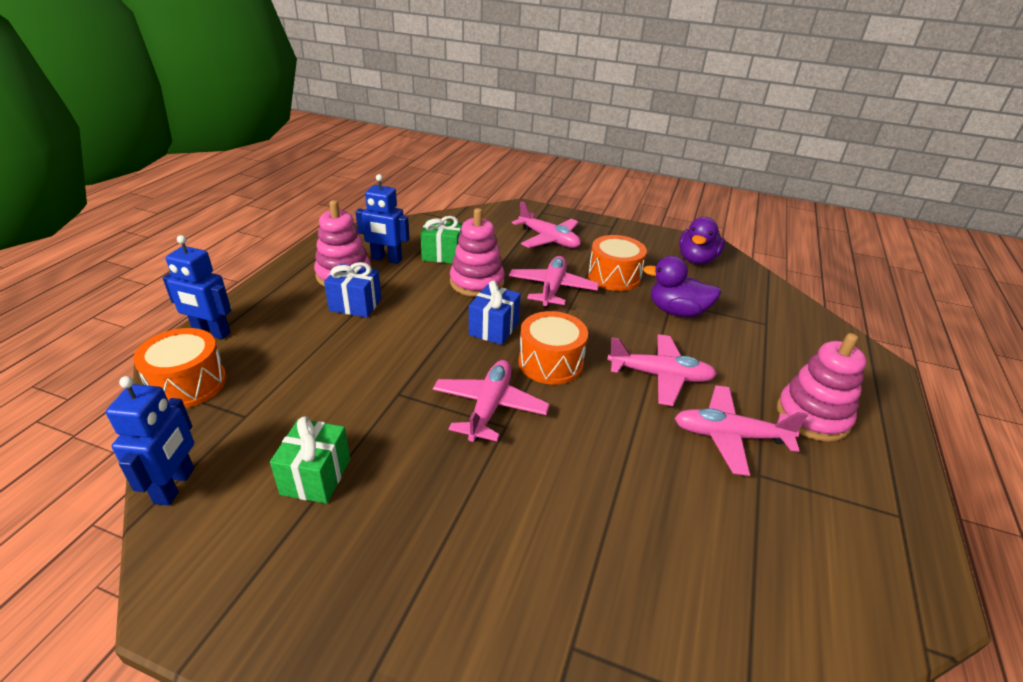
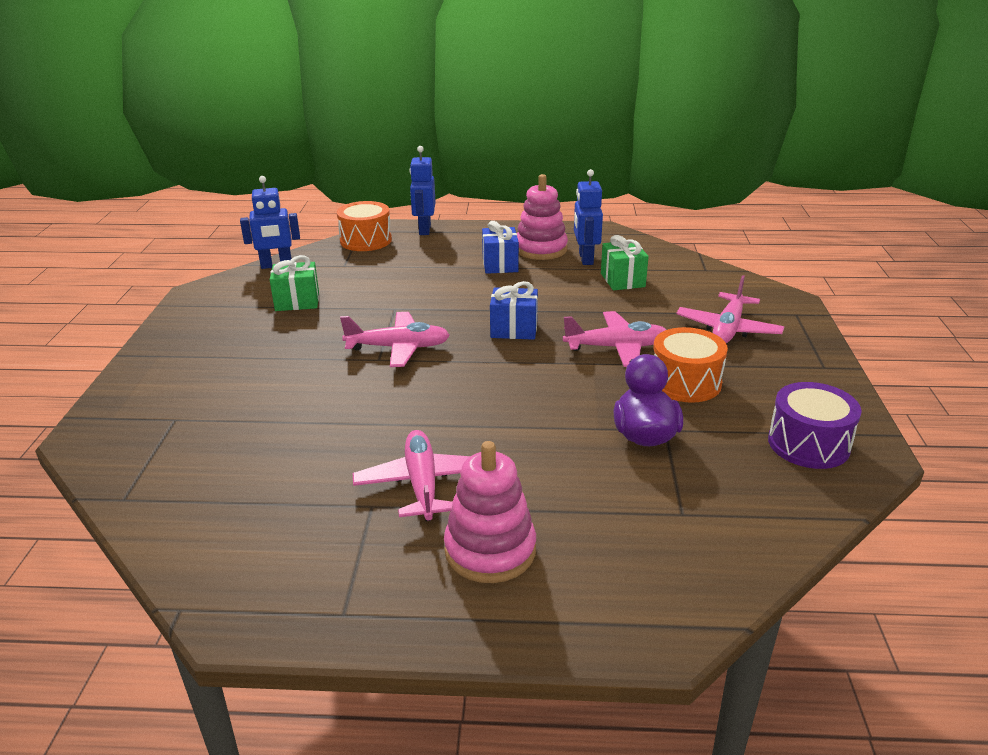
camera: 75 degrees right, 5 degrees down
(477, 282) = (587, 306): pink stacking toy -> none
(550, 362) = (480, 366): orange drum -> none
(660, 376) = (500, 432): pink plane -> none
(697, 260) = (808, 444): purple duck -> purple drum

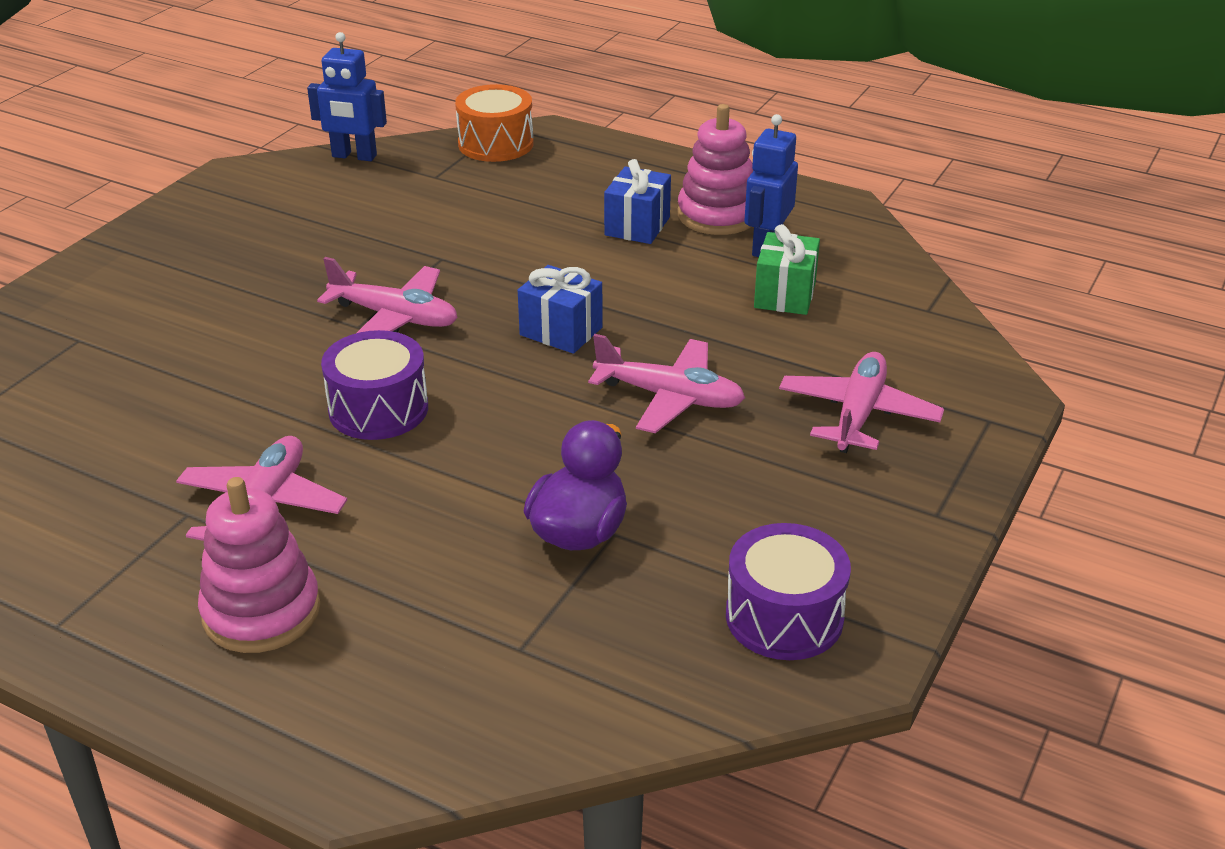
camera: 25 degrees right, 5 degrees up
(297, 301) = (334, 217): green gift -> none
(424, 229) = (587, 144): blue robot -> none
(442, 403) = (378, 409): none -> purple drum
(685, 382) = (710, 476): orange drum -> none
(728, 329) = (858, 414): pink plane -> pink plane turned 150 degrees clockwise

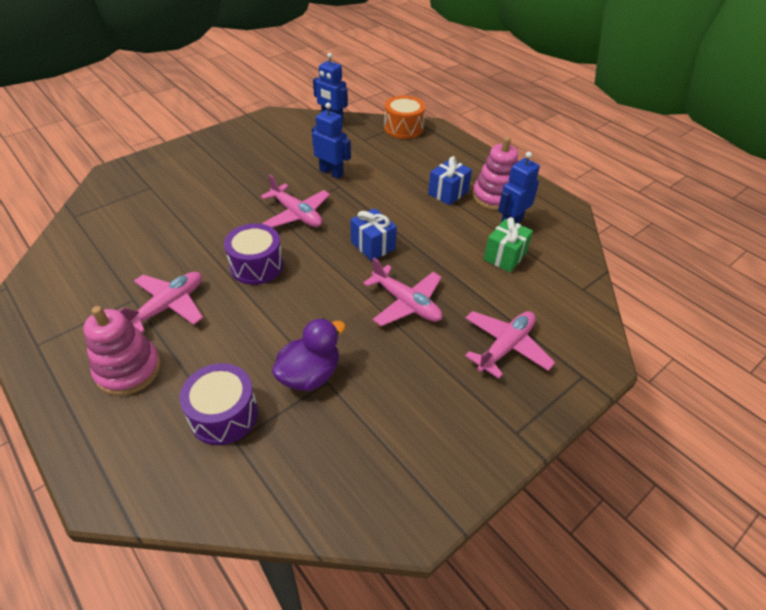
camera: 20 degrees right, 10 degrees up
(412, 240) = (331, 172): none -> blue robot
(784, 617) = (388, 474): purple drum -> purple drum (224, 415)

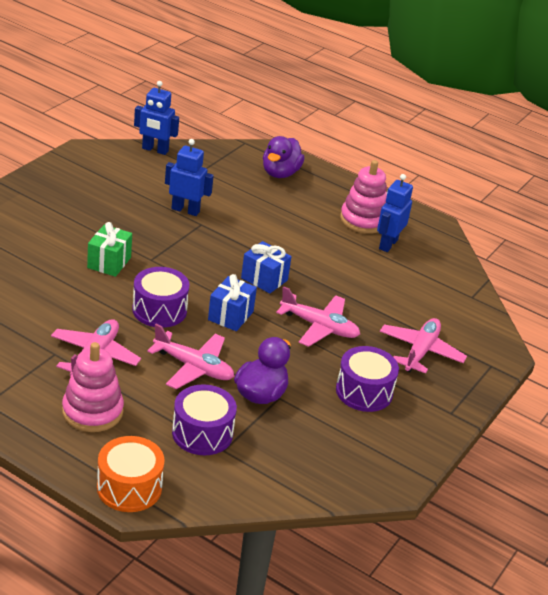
camera: 20 degrees left, 10 degrees down
(296, 214) = (172, 257): pink plane -> pink plane (193, 367)
(403, 128) = (239, 154): orange drum -> orange drum (129, 487)
(424, 388) = (364, 391): none -> purple drum
(433, 147) = (280, 173): none -> purple duck
(448, 193) = (315, 220): blue gift -> blue gift (230, 316)
(505, 256) = (393, 276): green gift -> green gift (109, 262)

